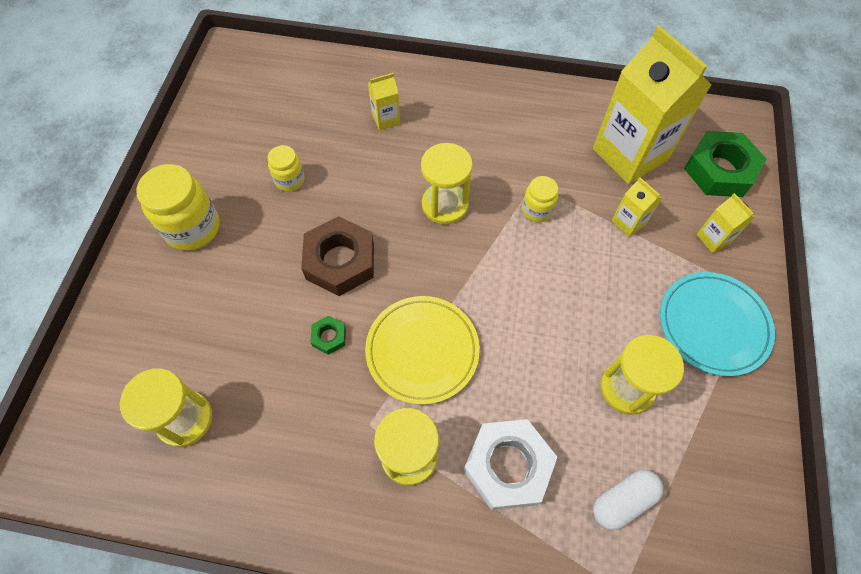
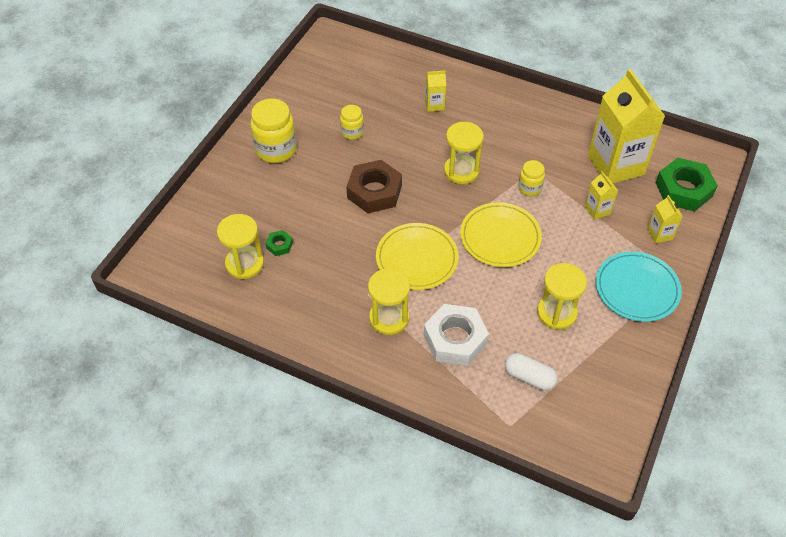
camera: 15 degrees right, 10 degrees down
(329, 337) = (354, 236): green nut -> green nut (279, 245)
(521, 291) = (500, 237): none -> yellow plate
(623, 501) = (529, 377): white capsule -> white capsule turned 45 degrees clockwise

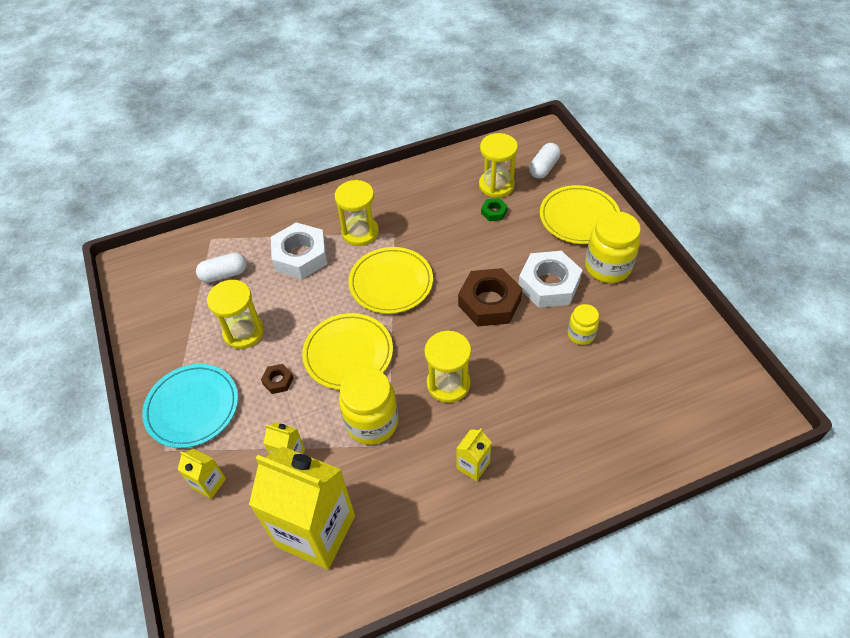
camera: 135 degrees right, 0 degrees up
(193, 245) = (543, 168): none -> white capsule
(236, 191) = (579, 217): none -> yellow plate
(324, 171) = (548, 284): none -> white nut
(434, 105) = (560, 432): yellow carton -> yellow carton (473, 465)
(529, 188) = (372, 422): yellow jar -> yellow jar, size x1.80
(563, 258) = (278, 381): none -> brown nut
(683, 189) = (220, 565): green nut -> none

